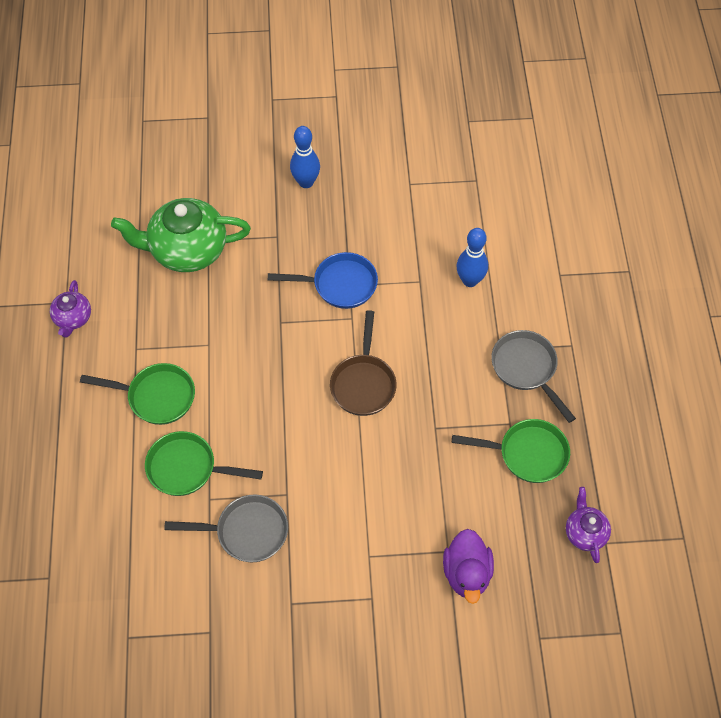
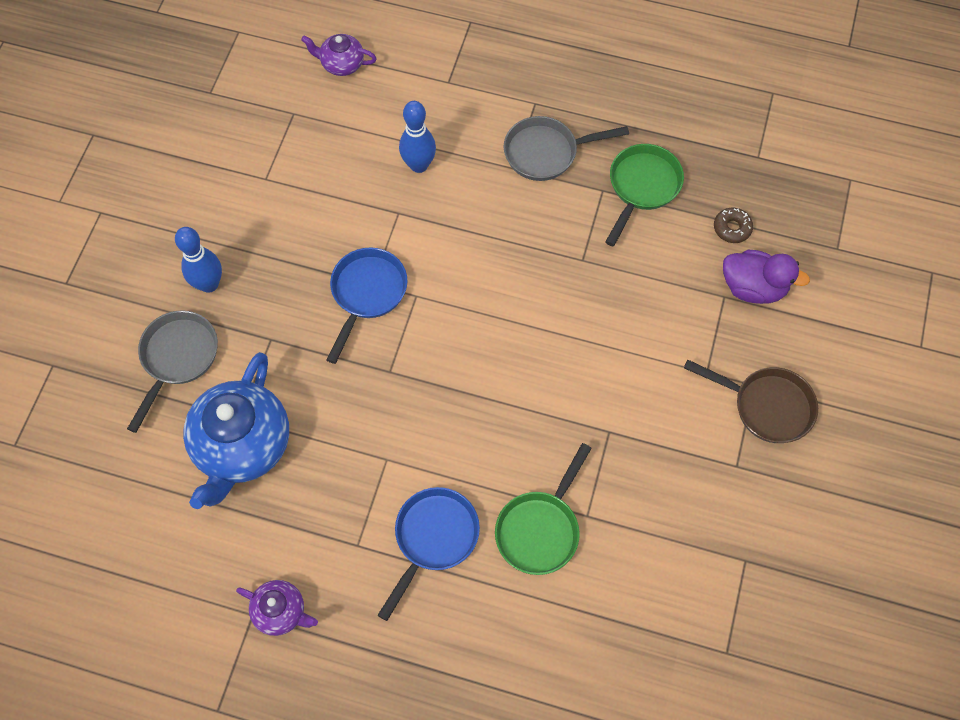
camera: 70 degrees left, 5 degrees up
(156, 396) = (433, 538): green pan -> blue pan
(187, 250) = (242, 446): green teapot -> blue teapot
(246, 531) = (640, 487): grey pan -> grey pan (177, 358)
(363, 383) = (502, 311): brown pan -> brown pan (766, 406)
(519, 539) = (732, 228): none -> brown donut
(585, 532) = (742, 170): purple teapot -> purple teapot (341, 64)

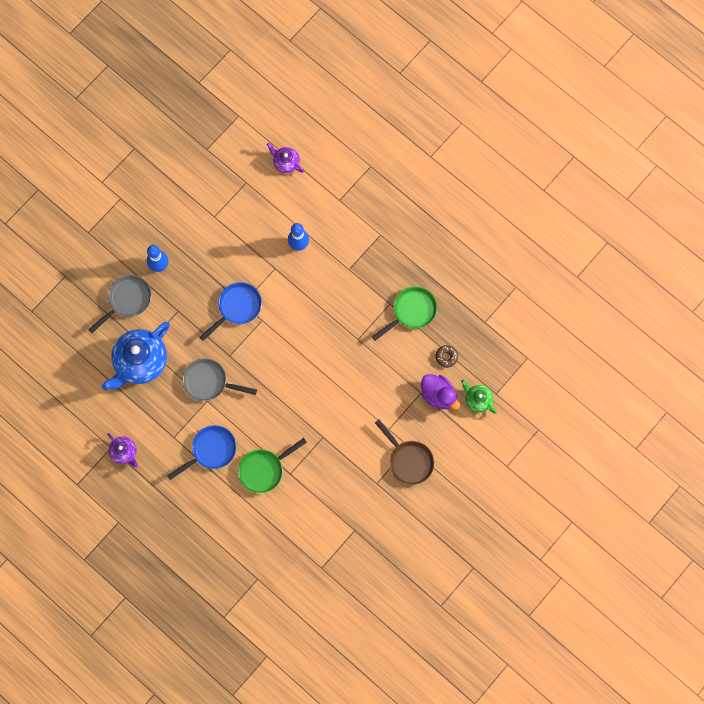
camera: 25 degrees right, 10 degrees up
(546, 152) = (371, 268): grey pan -> grey pan (209, 382)
(816, 268) = (477, 400): none -> green teapot

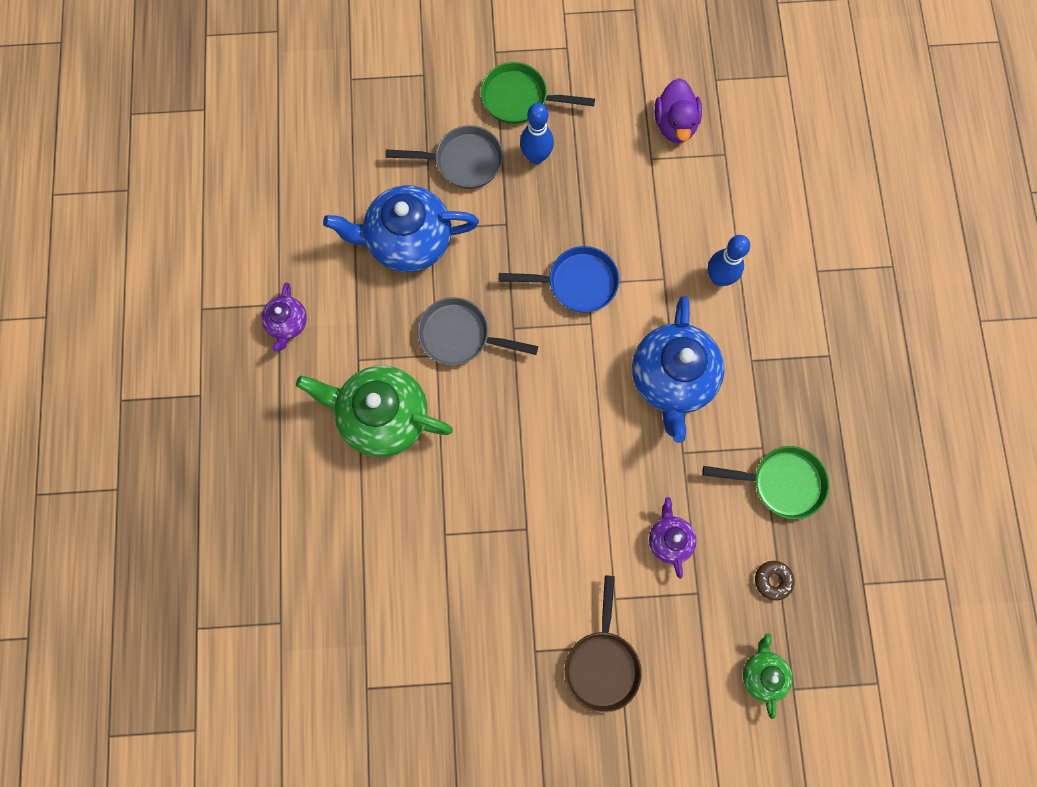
camera: 45 degrees right, 0 degrees up
(209, 382) = (460, 336): grey pan -> grey pan turned 45 degrees counterclockwise
(211, 450) = (383, 416): blue pan -> green teapot
(264, 469) = (420, 499): green pan -> green pan (520, 99)
(286, 162) = (794, 173): purple teapot -> purple teapot (669, 539)
(322, 311) = (672, 378): none -> blue teapot
(438, 395) = (717, 618): purple duck -> purple duck (675, 124)

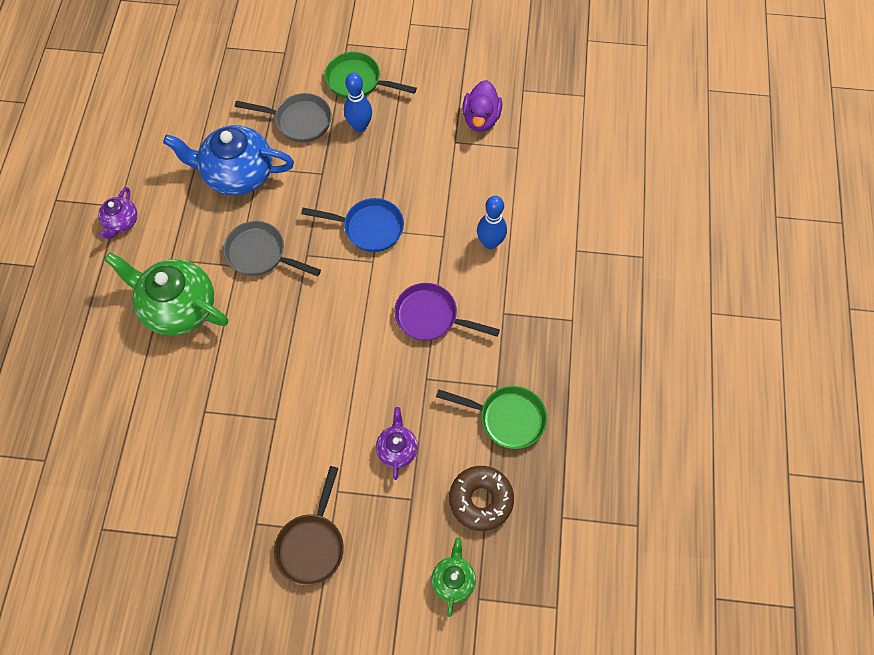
camera: 10 degrees right, 10 degrees down
(672, 378) = (431, 317): blue teapot -> purple pan
(773, 580) = (481, 500): brown donut -> brown donut, size x1.84

